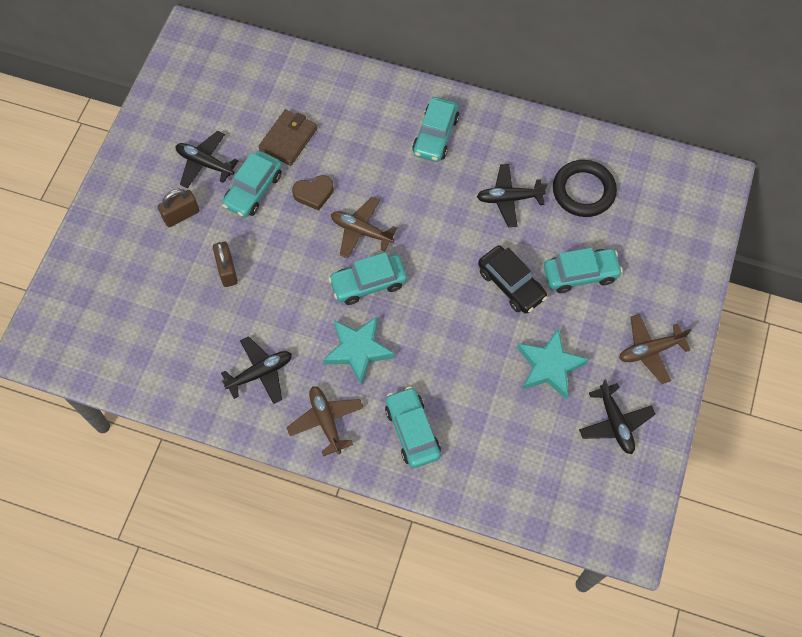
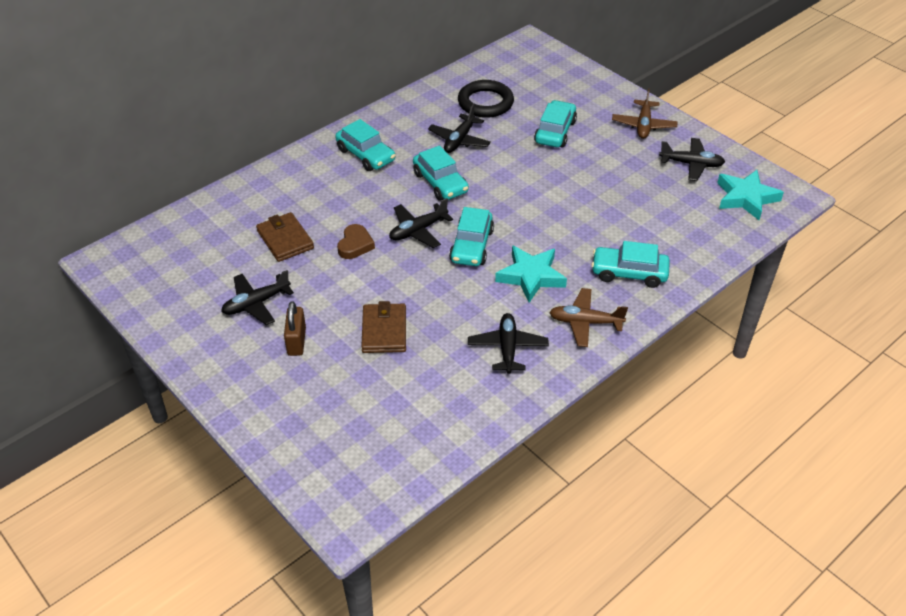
camera: 60 degrees left, 20 degrees down
(227, 270) = (384, 331): brown padlock -> brown wallet
(253, 190) = (316, 281): turquoise car -> turquoise car (440, 183)
(361, 231) = (418, 231): brown plane -> black plane
(511, 284) = (536, 168): black car -> none
(549, 366) = (622, 177): turquoise star -> turquoise star (746, 198)

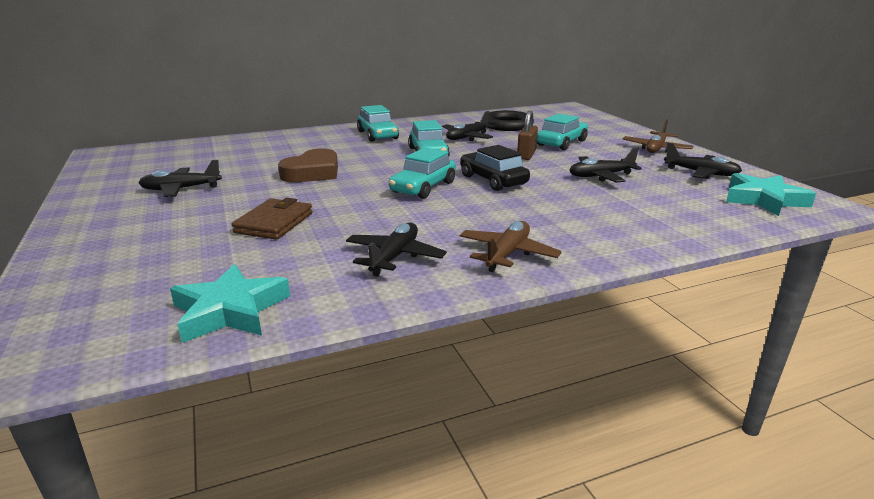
camera: 20 degrees right, 20 degrees down
(285, 240) = (256, 162): brown wallet -> none
(296, 341) = (182, 215): brown padlock -> brown padlock (526, 155)
(355, 245) = (313, 172): brown heart -> brown heart, size x1.53
(418, 231) = (380, 173): black plane -> black plane (600, 176)
(524, 219) = (493, 180): none -> black car
(531, 276) = (469, 213): turquoise star -> turquoise star (230, 310)
(585, 322) = (507, 254): brown plane -> brown plane turned 90 degrees clockwise
(629, 273) = (588, 228): turquoise car -> none

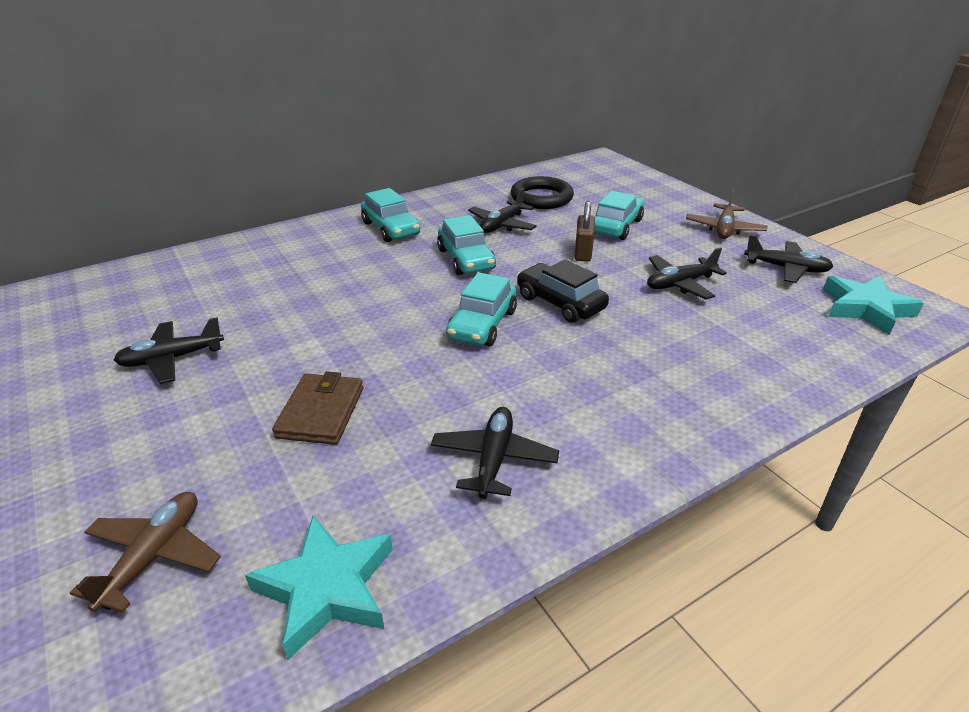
camera: 10 degrees left, 10 degrees up
(313, 172) = (334, 309): brown heart -> none
(507, 254) = (623, 437): brown plane -> brown plane (154, 556)

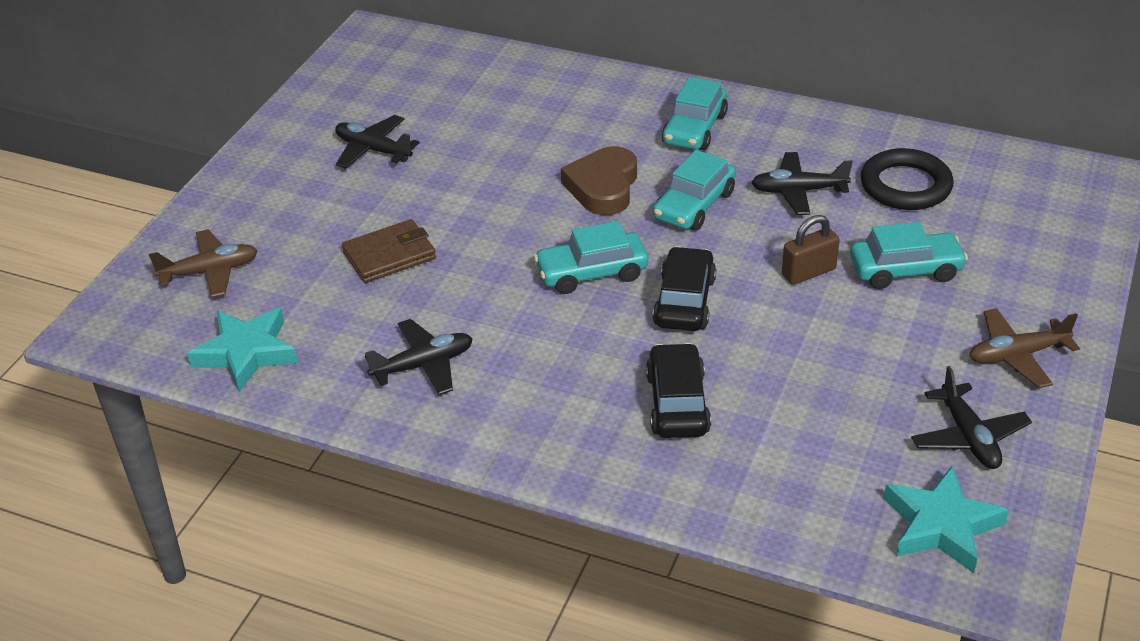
camera: 55 degrees right, 5 degrees up
(395, 281) = (603, 187): none -> brown heart
(668, 351) = (677, 403): none -> black car
(680, 284) = (823, 366): black plane -> none

